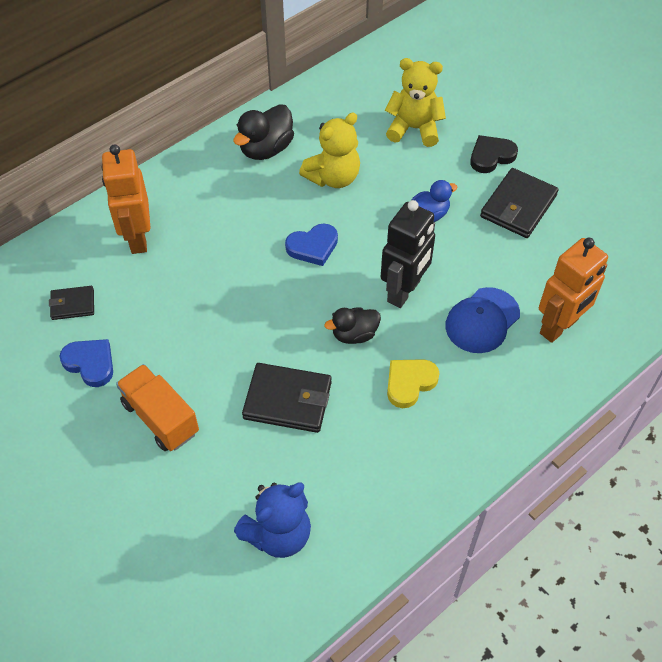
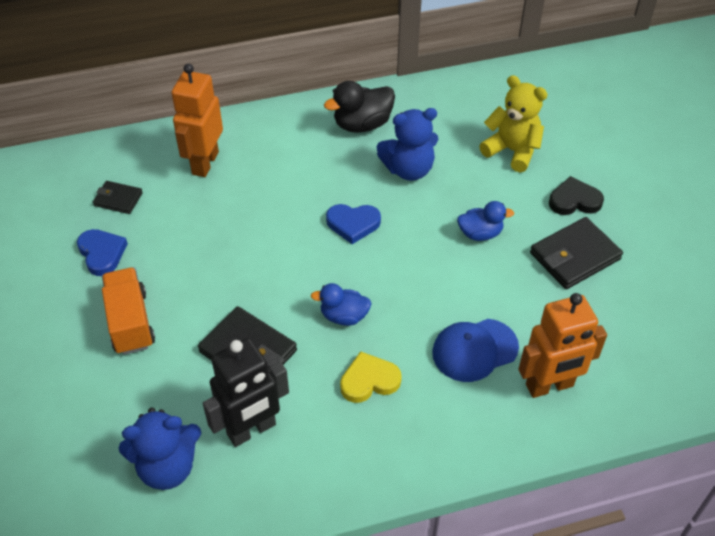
camera: 25 degrees right, 5 degrees down
(333, 177) = (408, 169): yellow teddy bear -> blue teddy bear
(354, 334) = (344, 316): black duck -> blue duck
(404, 291) = (414, 295): black robot -> black robot (252, 430)

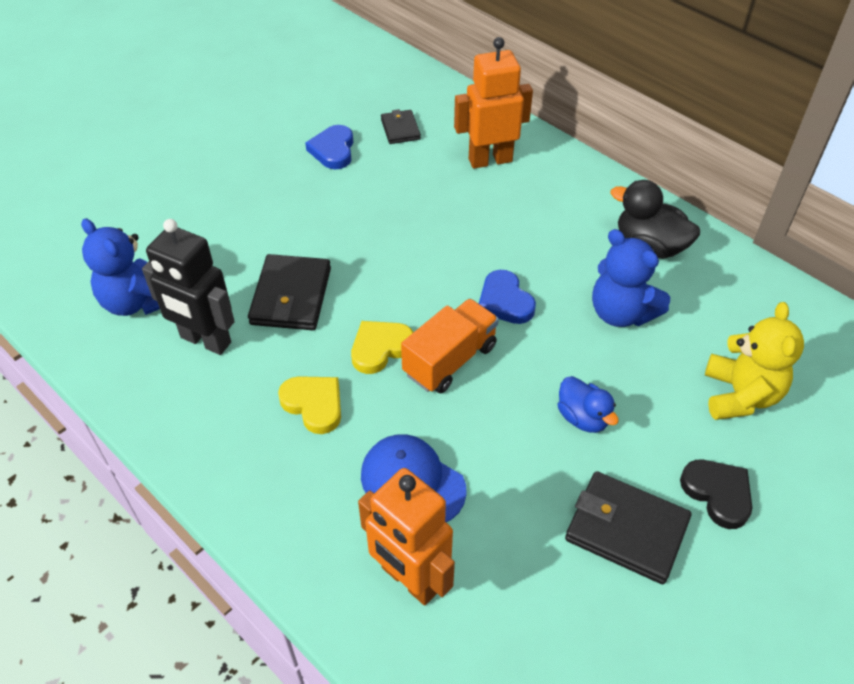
camera: 60 degrees right, 0 degrees up
(102, 253) = (333, 150): blue heart -> blue heart turned 150 degrees clockwise
(130, 322) = (272, 204): orange truck -> orange truck (450, 360)
(344, 316) = (380, 348): blue duck -> yellow heart

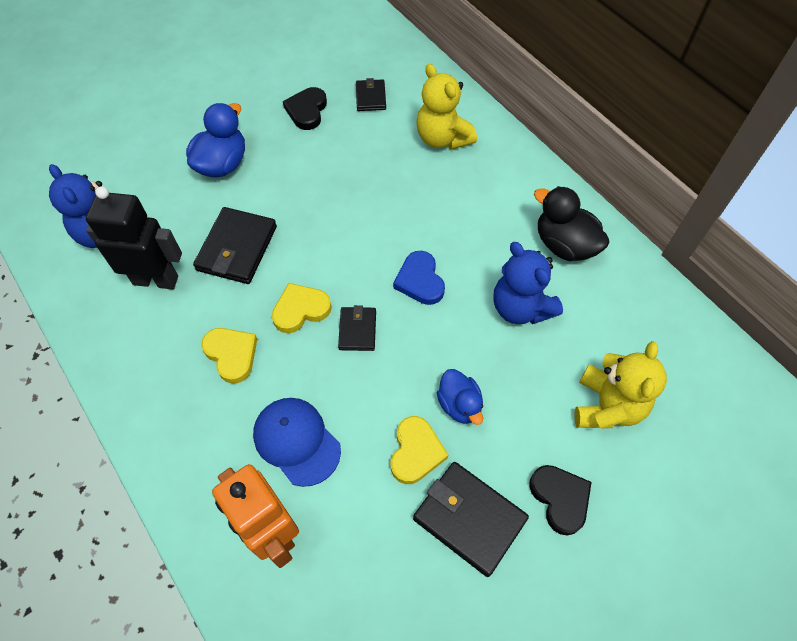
camera: 10 degrees right, 10 degrees up
(205, 340) = (156, 280): black robot -> black robot turned 150 degrees clockwise
(251, 214) = (222, 164): none -> blue duck
(333, 150) = (307, 111): blue heart -> black heart
(450, 360) = (357, 330): orange truck -> black wallet
(490, 160) = (442, 138): orange robot -> yellow teddy bear
(548, 472) = (416, 452): none -> yellow heart

